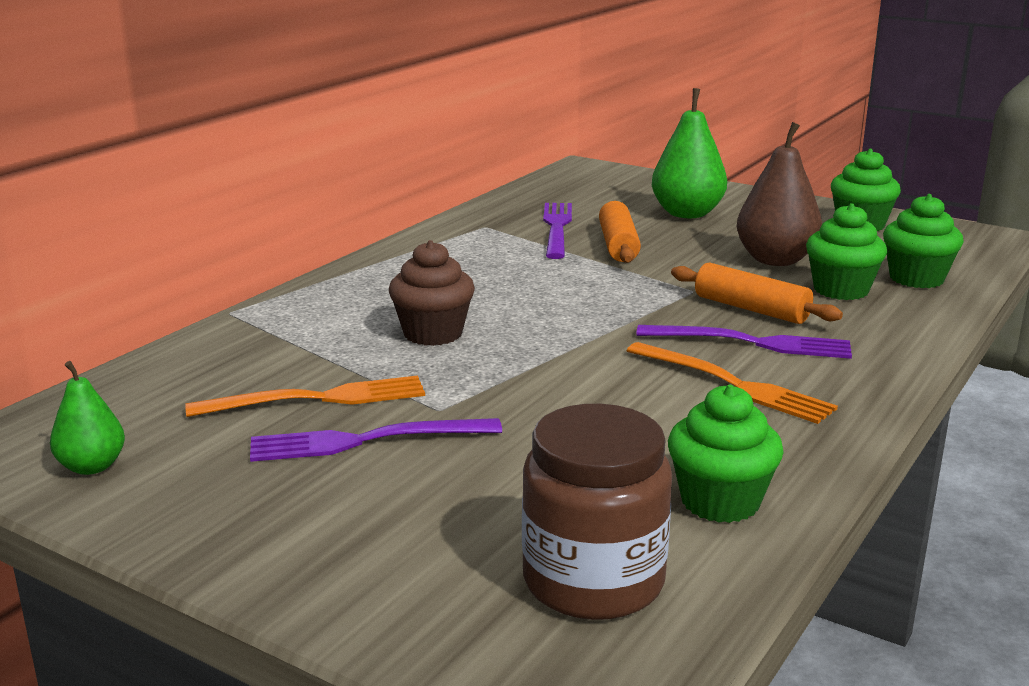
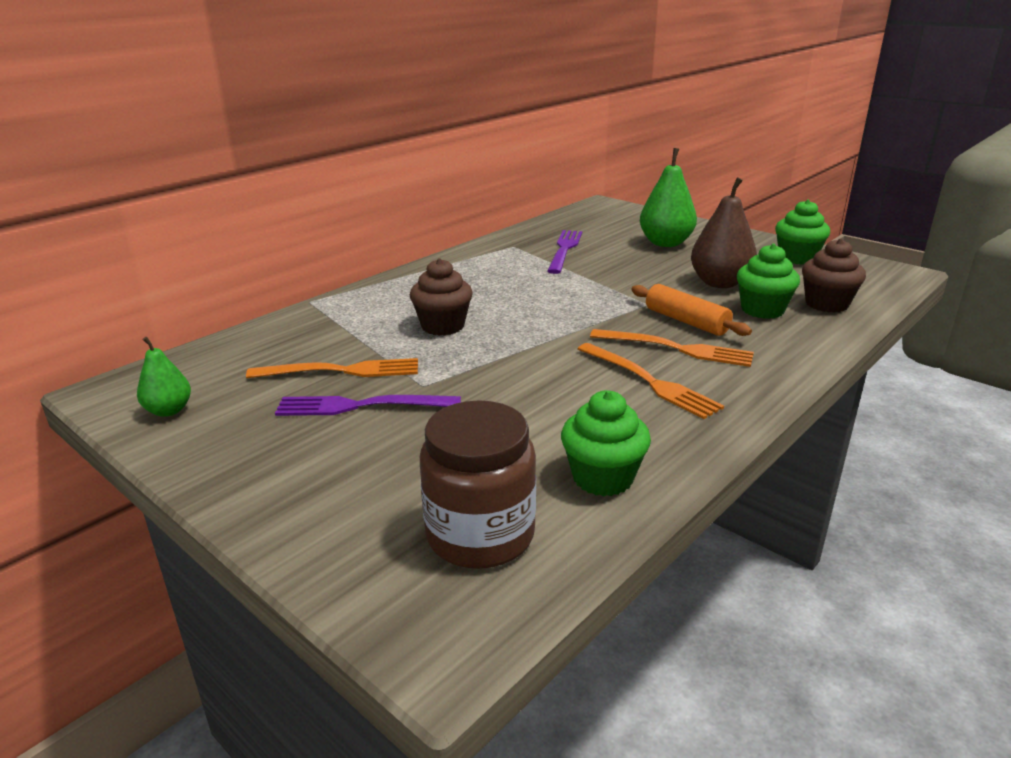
camera: 10 degrees right, 5 degrees up
(618, 245) = (604, 265): orange rolling pin -> none
(752, 343) = (677, 349): purple fork -> orange fork
(916, 278) = (826, 304): green cupcake -> brown cupcake

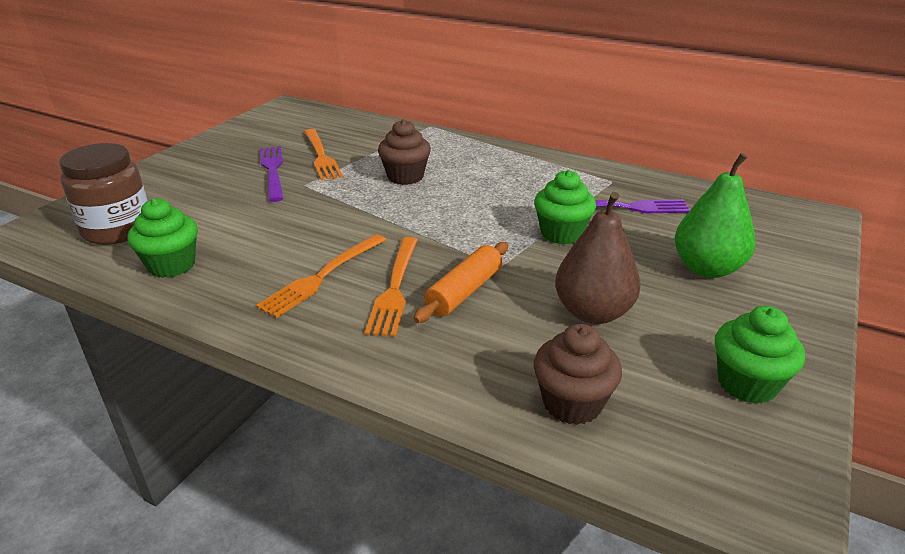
camera: 75 degrees right, 5 degrees up
(169, 410) = (265, 123): green pear -> none
(762, 310) = (522, 345): green cupcake -> green cupcake (561, 233)

